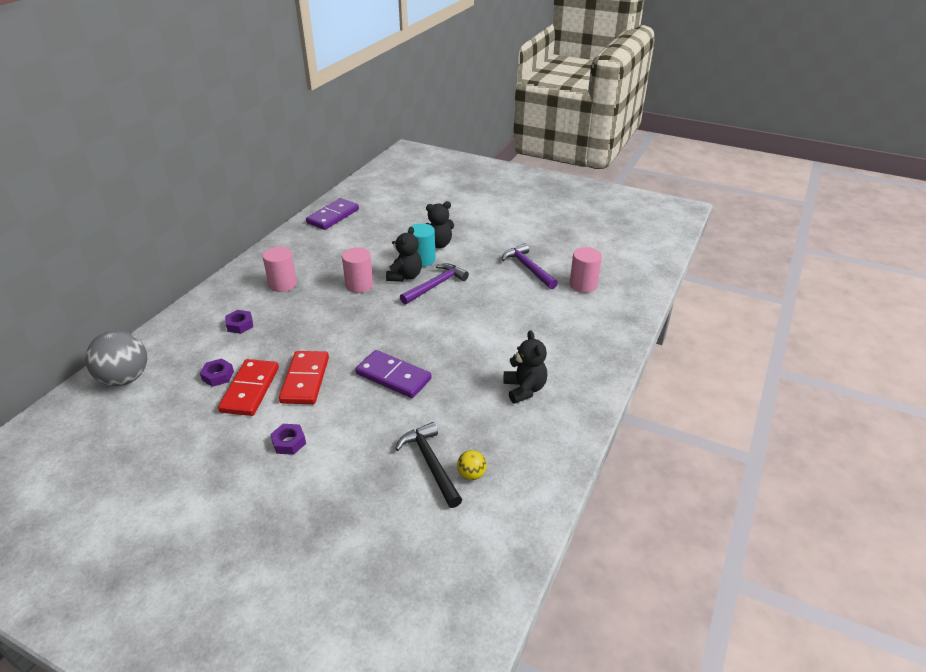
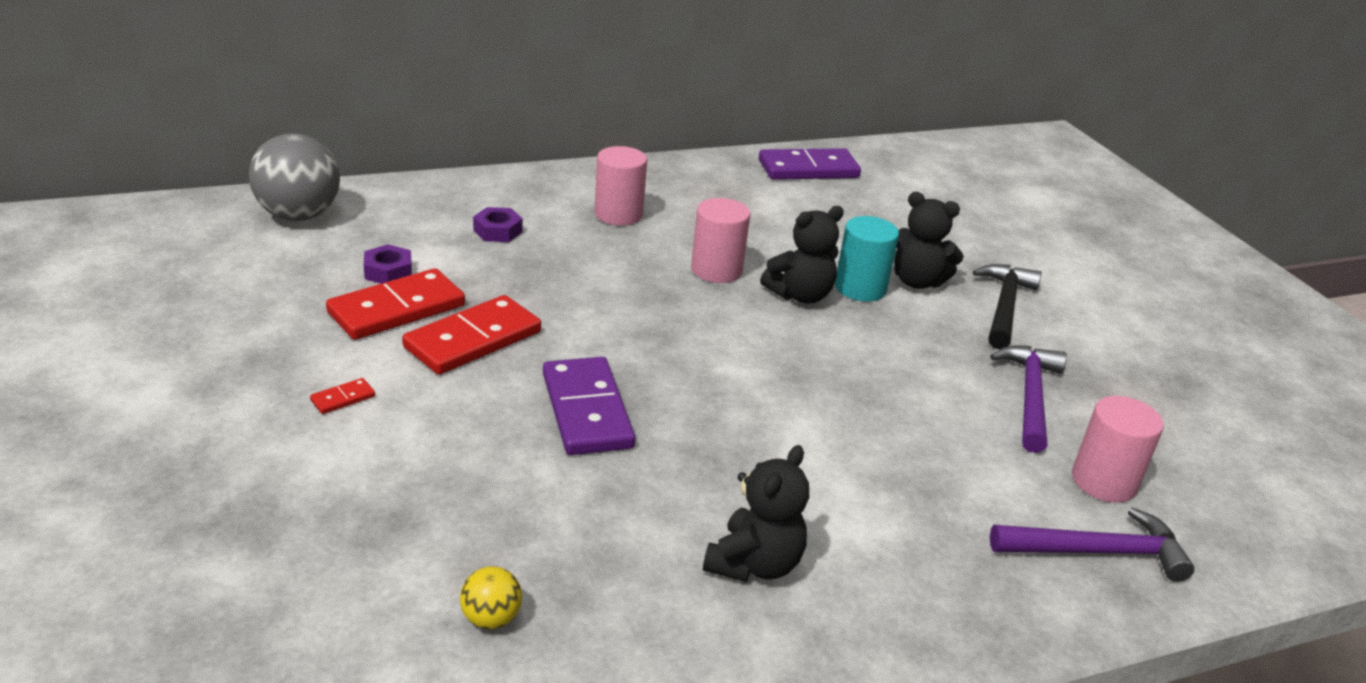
camera: 40 degrees right, 5 degrees down
(289, 442) = (343, 398): purple nut -> red domino
(431, 463) = (461, 558): black hammer -> black hammer (1004, 306)
(436, 285) = (830, 332): purple hammer -> purple hammer (1097, 552)

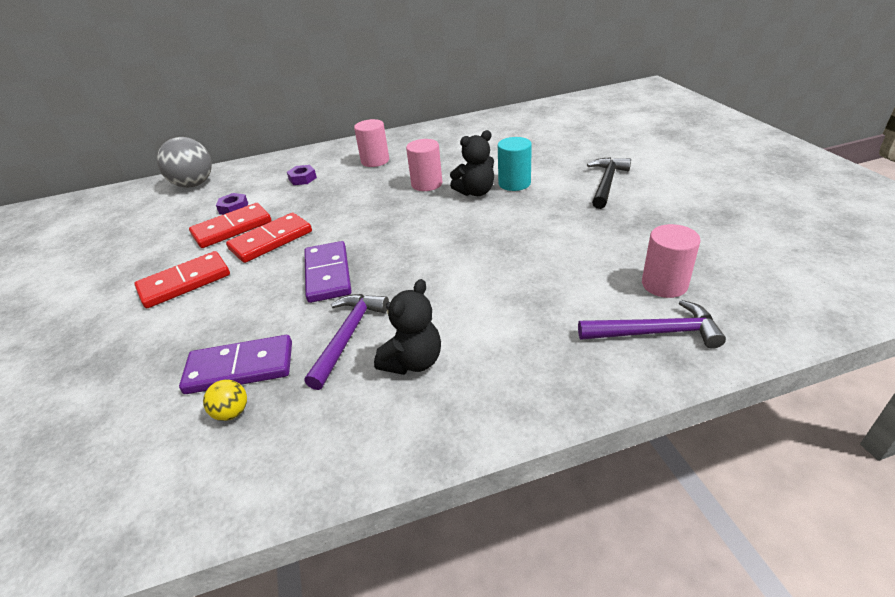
camera: 10 degrees right, 5 degrees up
(343, 398) = (185, 282): red domino -> red domino, size x2.41
(808, 169) = (493, 122): purple domino -> purple domino (240, 368)
(917, 281) = (551, 175): black teddy bear -> none
(1030, 396) = (618, 235): purple hammer -> purple hammer (348, 336)

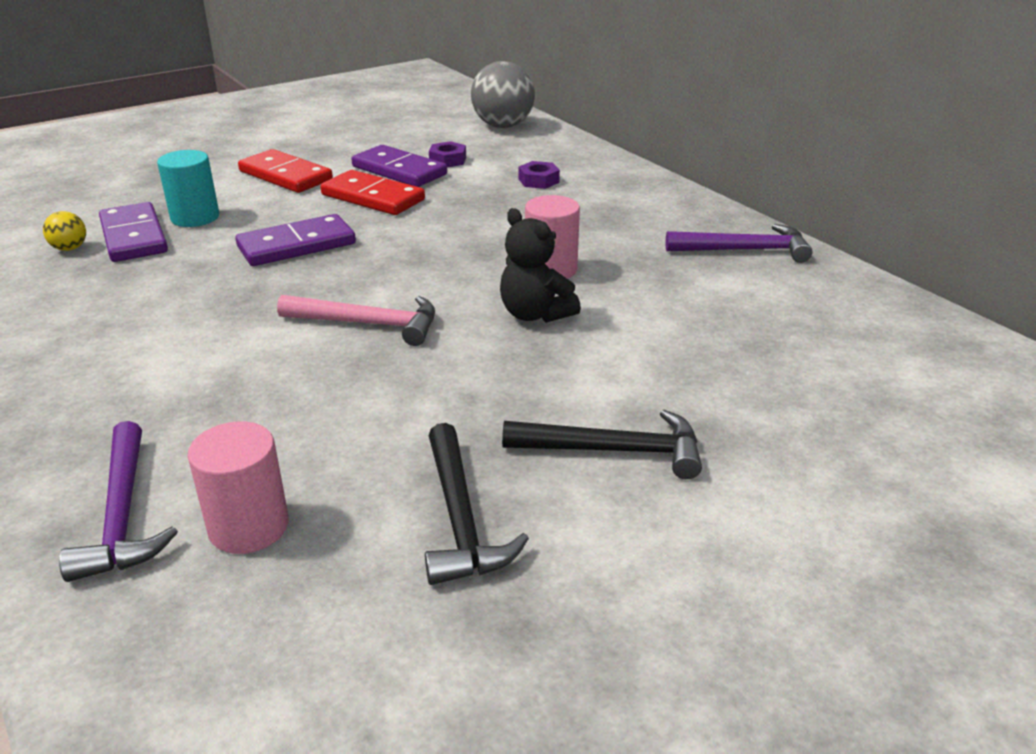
camera: 70 degrees right, 5 degrees down
(232, 228) = (399, 171): red domino -> purple domino
(348, 336) = (171, 281): purple hammer -> purple hammer (745, 250)
(375, 161) = (615, 217): pink cylinder -> none
(413, 361) = (115, 327): black teddy bear -> none
(462, 245) = (368, 324): none -> pink hammer
(514, 183) = (578, 347): turquoise cylinder -> turquoise cylinder (195, 217)
(656, 223) = (460, 519): none -> black hammer

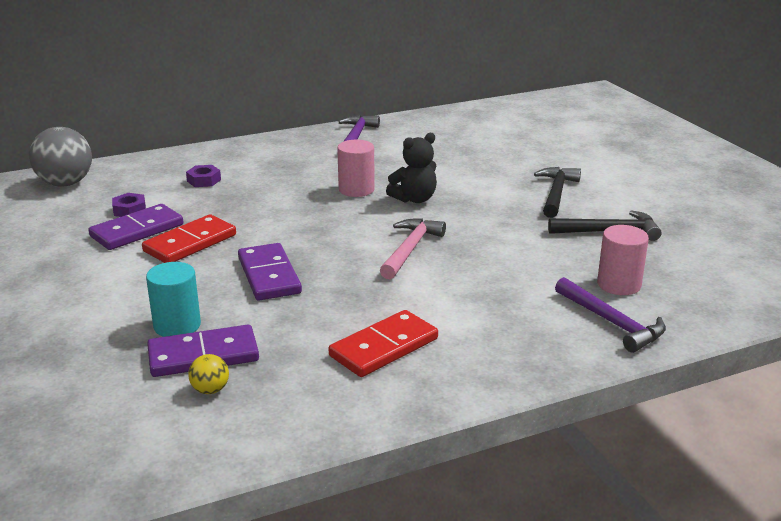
camera: 80 degrees left, 5 degrees down
(122, 515) = (611, 322): purple hammer -> purple hammer turned 60 degrees clockwise
(285, 176) = (104, 283): red domino -> red domino (384, 347)

